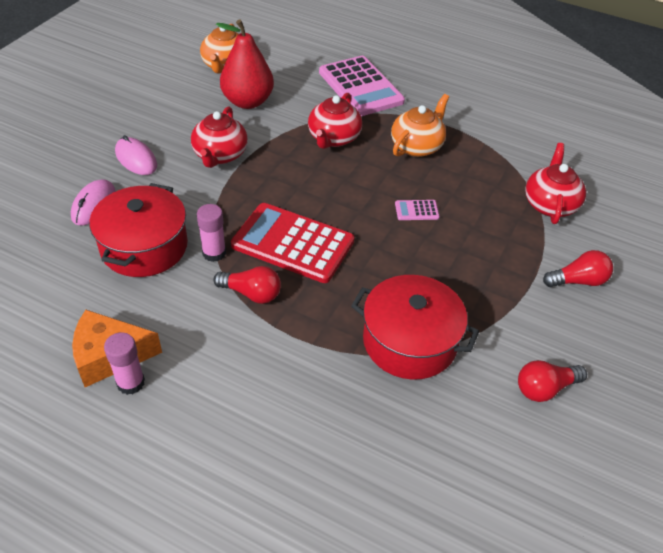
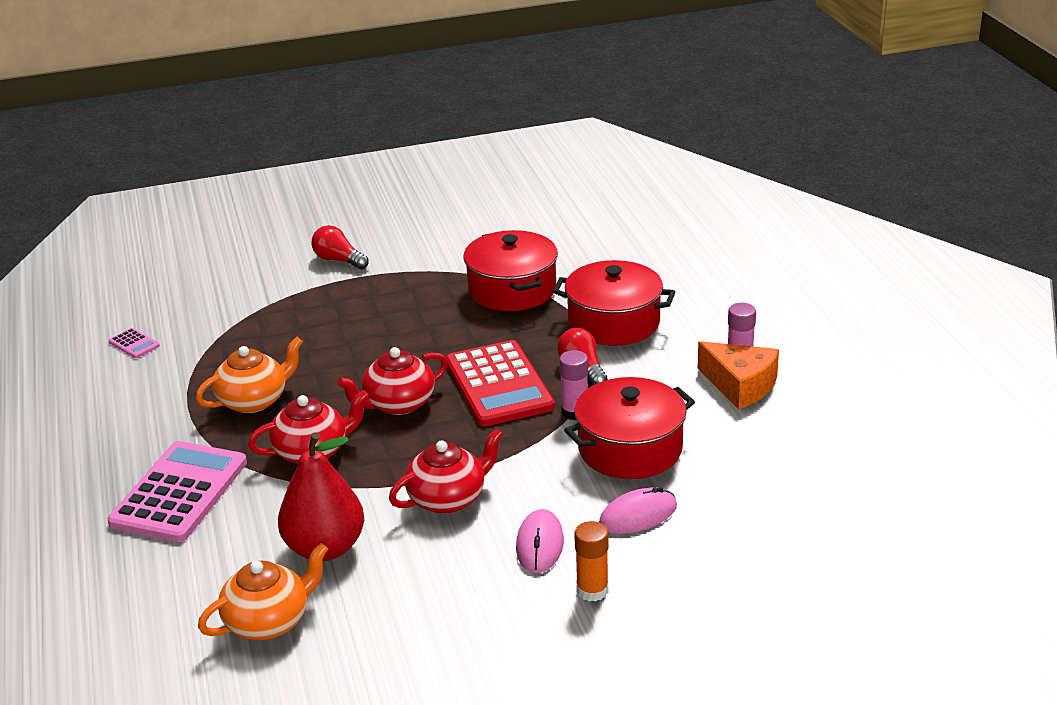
camera: 130 degrees left, 15 degrees down
(80, 152) = (592, 590): none -> orange glue stick
(283, 360) = (614, 322): none -> red pot
(416, 210) = (359, 354): pink calculator -> pink calculator (134, 344)
(417, 146) = (254, 400): orange teapot -> orange teapot turned 150 degrees clockwise
(545, 388) = (469, 234): red light bulb -> none
(550, 204) = (251, 304): red teapot -> red teapot (398, 404)

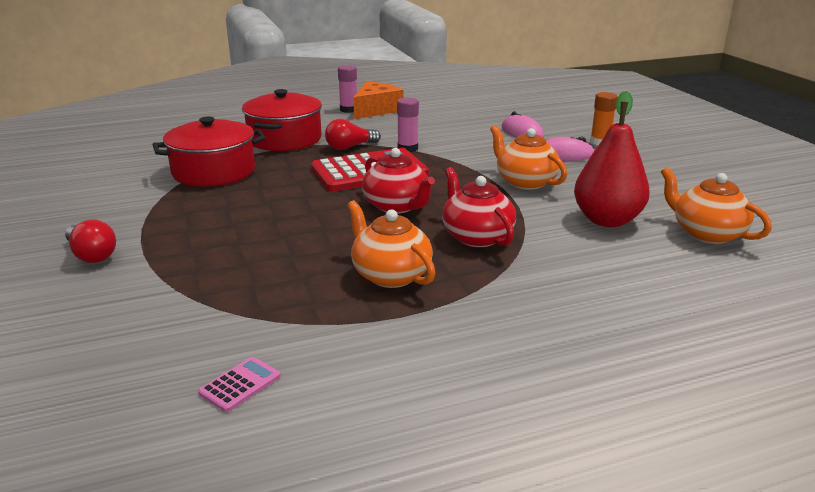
camera: 95 degrees left, 5 degrees down
(179, 493) = (562, 297): pink calculator -> none
(338, 260) = (91, 255): red light bulb -> red light bulb turned 75 degrees counterclockwise
(448, 498) = (525, 182): red teapot -> orange teapot
(630, 449) = (451, 134): red pot -> none

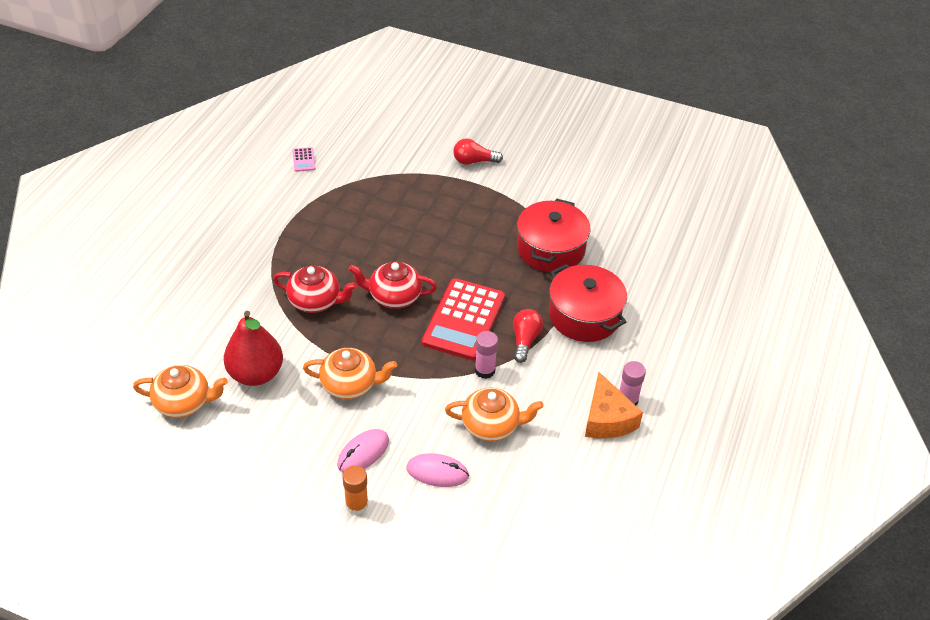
camera: 130 degrees right, 20 degrees up
(390, 275) = (323, 243): orange teapot -> orange teapot (491, 425)

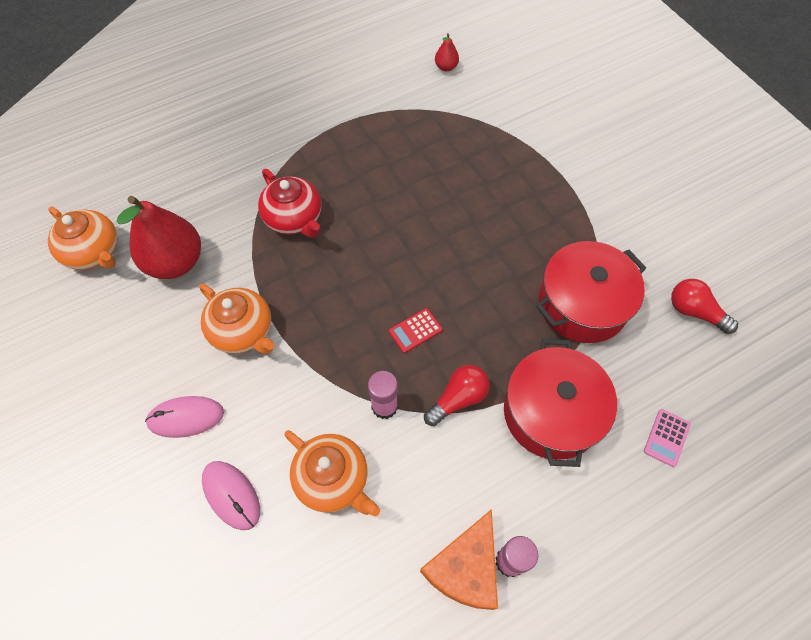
camera: 40 degrees right, 15 degrees up
(303, 160) = (415, 64): pink calculator -> pink calculator (666, 437)
(328, 151) = (446, 67): none -> red pear
(356, 505) = (127, 474): orange glue stick -> none
(394, 296) = (370, 259): red teapot -> none
(464, 320) = (415, 331): red calculator -> red calculator, size x0.41
(474, 161) = (584, 153): red light bulb -> red light bulb (694, 312)

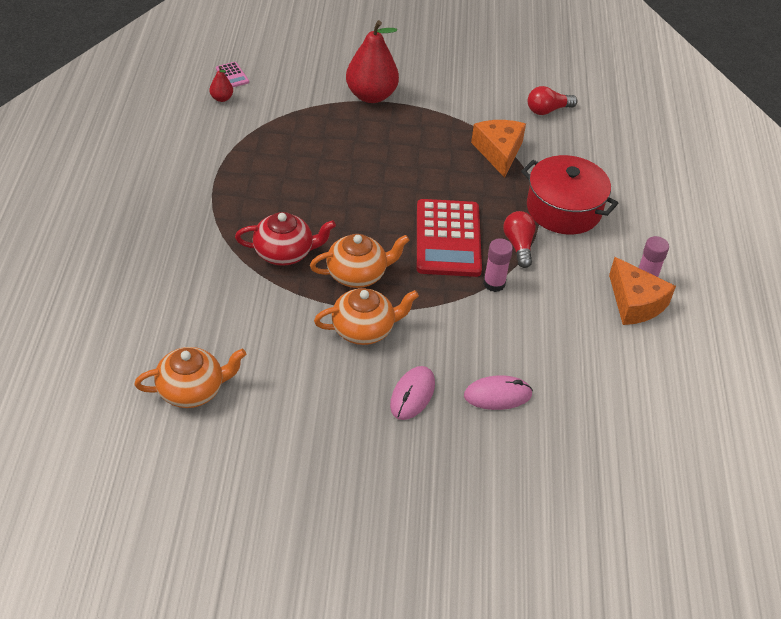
camera: 60 degrees left, 15 degrees down
(175, 262) = (257, 341): red pear -> red pear (371, 95)
(333, 479) = (528, 336): orange teapot -> orange teapot (358, 274)
(415, 331) = (448, 238): red calculator -> red calculator, size x2.46
(582, 304) = (499, 152): red pot -> orange cheese
(666, 437) = (619, 172): pink calculator -> pink calculator (232, 75)

